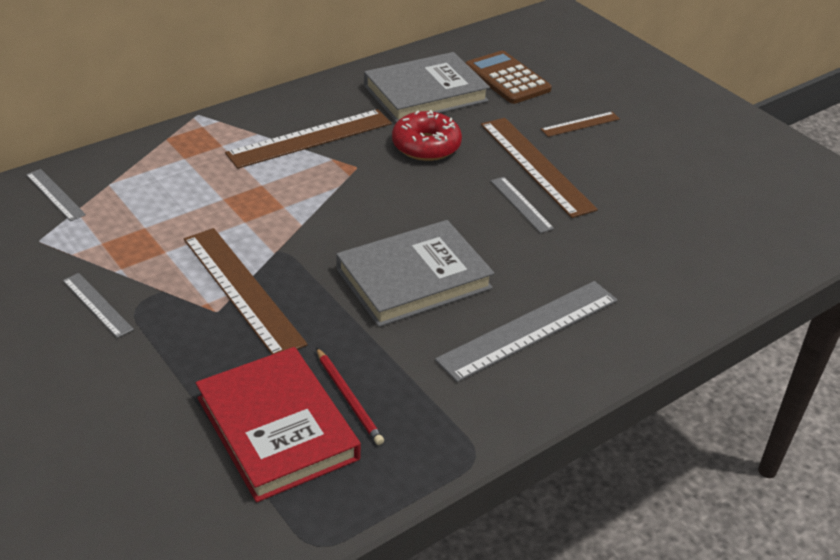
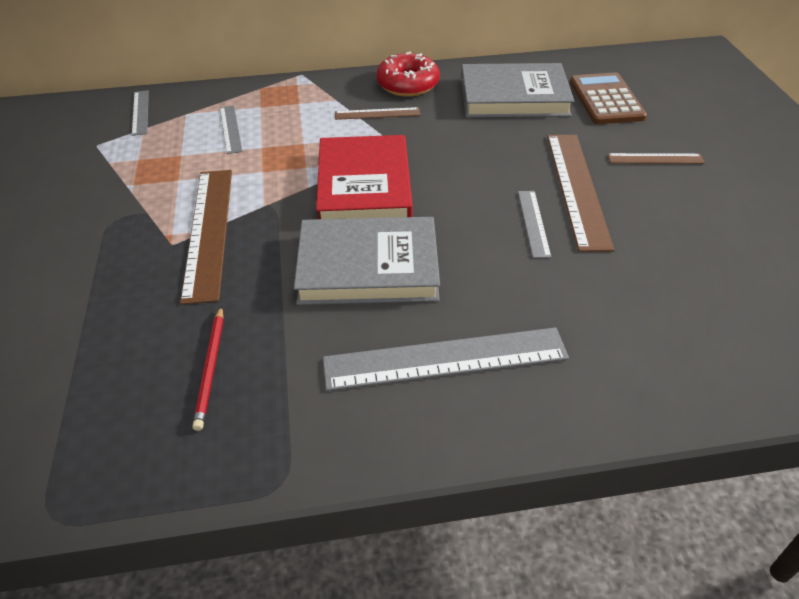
camera: 30 degrees right, 5 degrees up
(97, 304) = (88, 209): grey ruler -> grey ruler (230, 129)
(277, 428) = (124, 375): red book -> red book (364, 186)
(310, 138) = (377, 114): brown ruler -> brown ruler, size x0.52
(426, 146) = (478, 143): red donut -> red donut (408, 84)

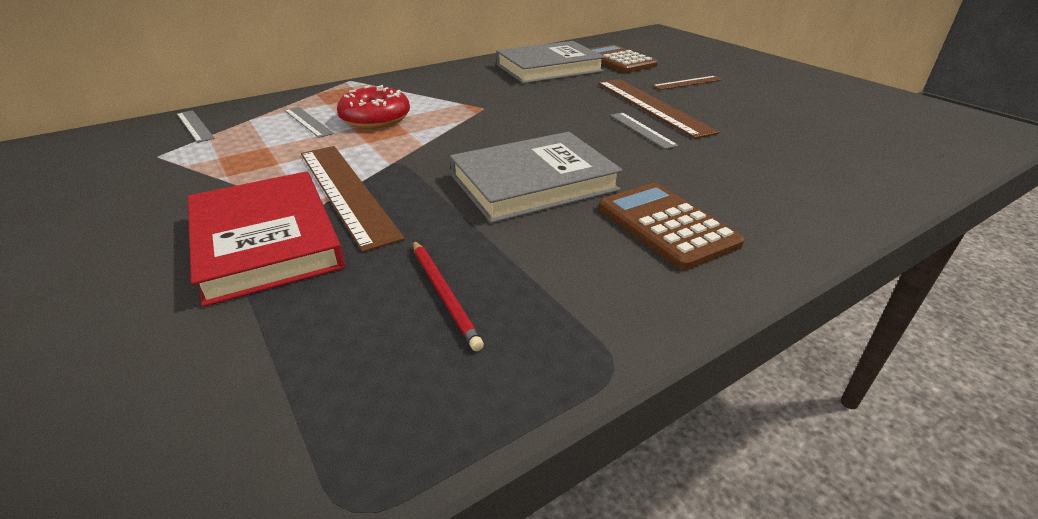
camera: 25 degrees left, 10 degrees down
(364, 186) = (476, 135): red book -> red book (266, 241)
(377, 114) = (444, 92): brown ruler -> none
(408, 84) = (454, 73): red donut -> red donut (375, 119)
(445, 358) = (666, 225): grey ruler -> brown calculator

